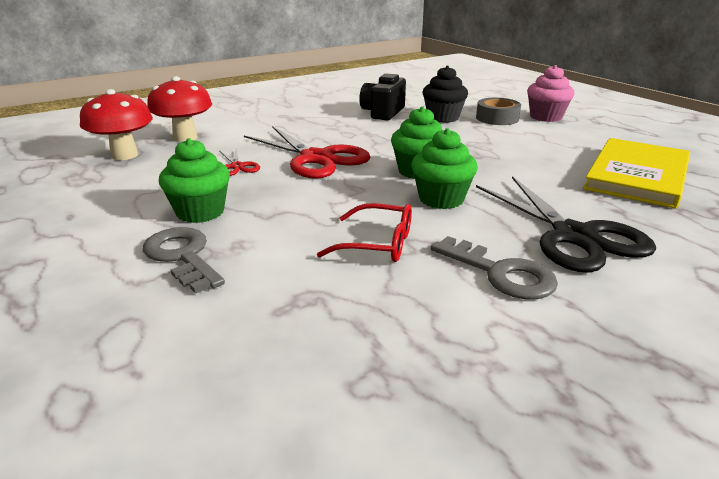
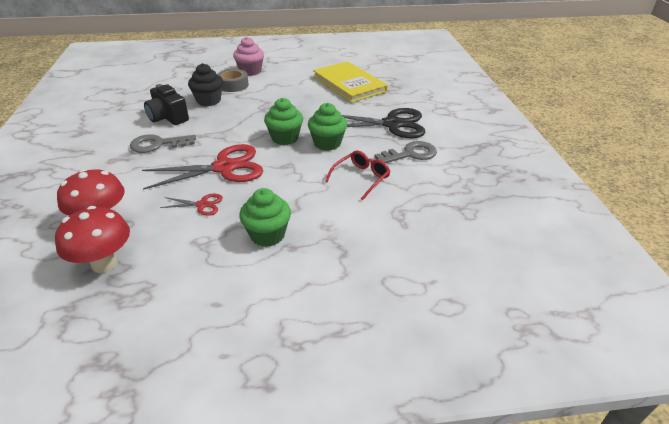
camera: 65 degrees left, 10 degrees up
(182, 256) = (325, 251): grey key -> grey key (158, 144)

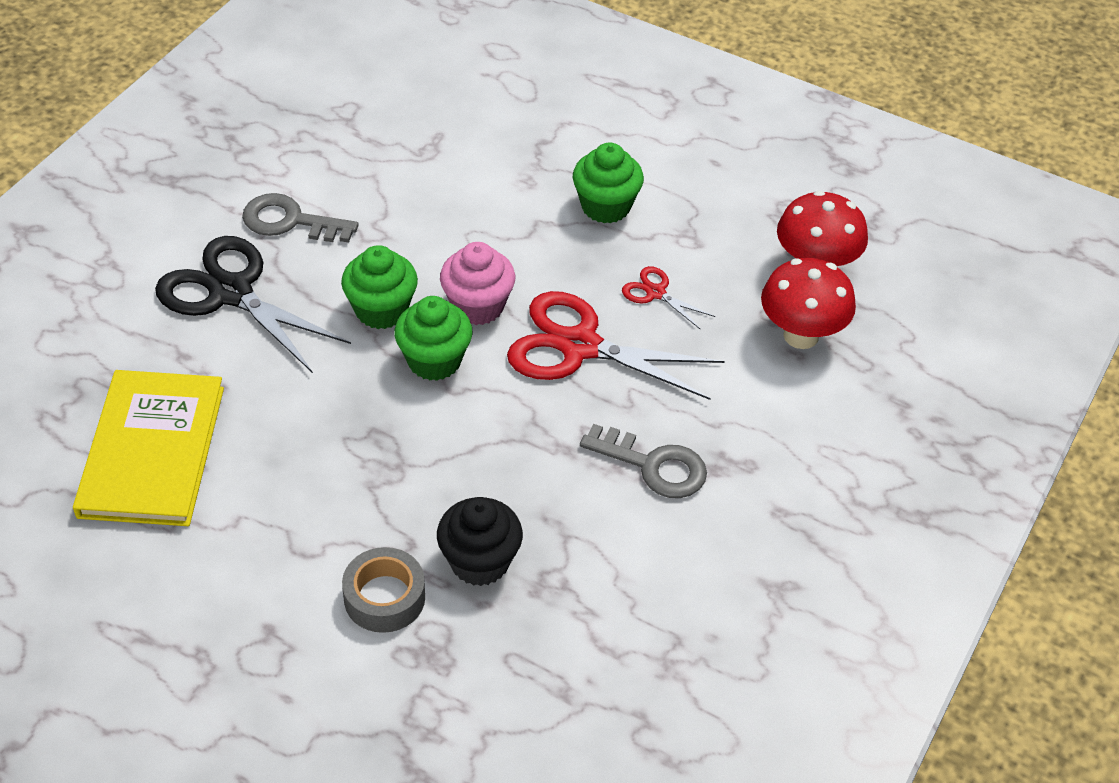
camera: 145 degrees left, 10 degrees up
(168, 117) = (594, 544): black camera -> none
(250, 71) = (297, 641): pink cupcake -> pink cupcake (477, 306)
(361, 178) = (409, 221): red glasses -> none

